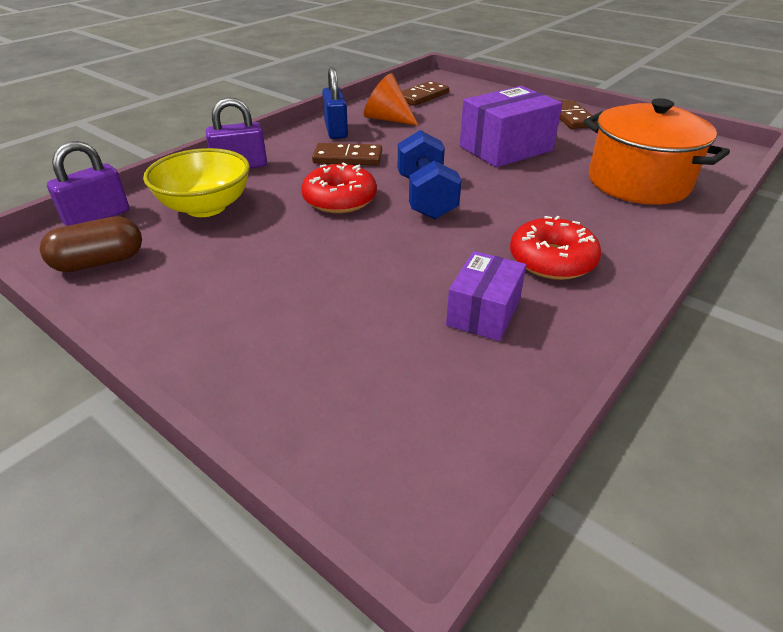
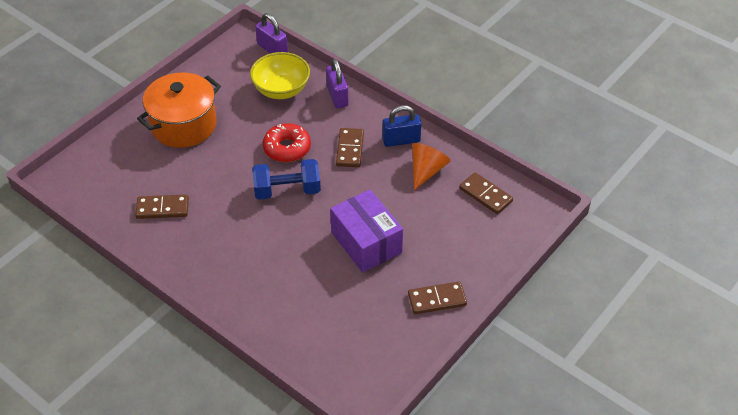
camera: 90 degrees right, 10 degrees up
(99, 262) = (226, 62): brown capsule -> none
(483, 312) = (162, 208): purple box -> brown domino
(552, 260) = (205, 244): red donut -> none
(638, 182) = (303, 315): orange pot -> orange pot (183, 125)

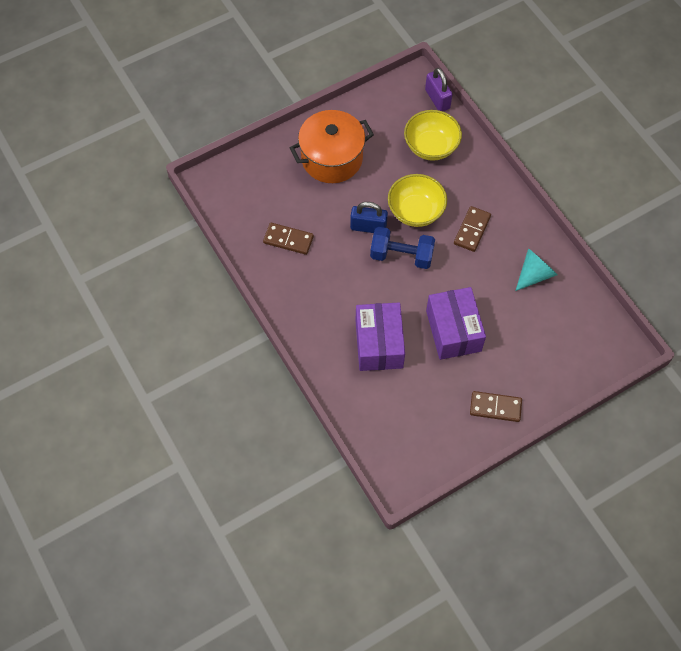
camera: 20 degrees right, 15 degrees up
(287, 148) = (415, 211): red donut -> yellow bowl
(293, 277) = (379, 344): none -> purple box
(337, 96) = (480, 169): purple padlock -> none
(401, 140) = (522, 235): blue padlock -> blue padlock (368, 227)
(427, 170) = (534, 274): orange cone -> turquoise cone
(485, 195) = (579, 317): brown domino -> none

